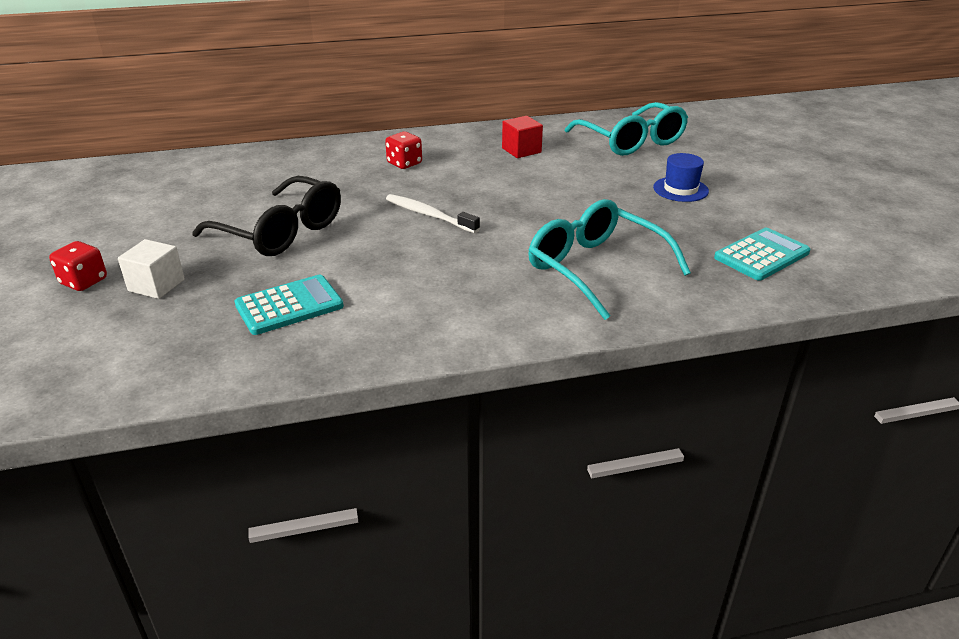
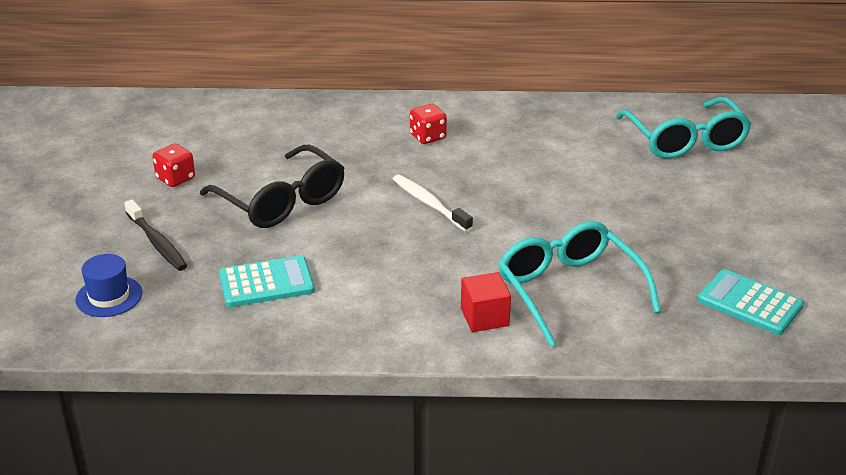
camera: 15 degrees right, 0 degrees up
(84, 281) = (96, 228): red dice -> red dice (175, 179)
(156, 285) = (157, 242): white cube -> black toothbrush
(521, 150) = (557, 136): red cube -> red cube (484, 317)
(680, 189) = (707, 211): blue hat -> blue hat (109, 296)
(761, 255) = (750, 303): turquoise calculator -> turquoise calculator turned 120 degrees counterclockwise

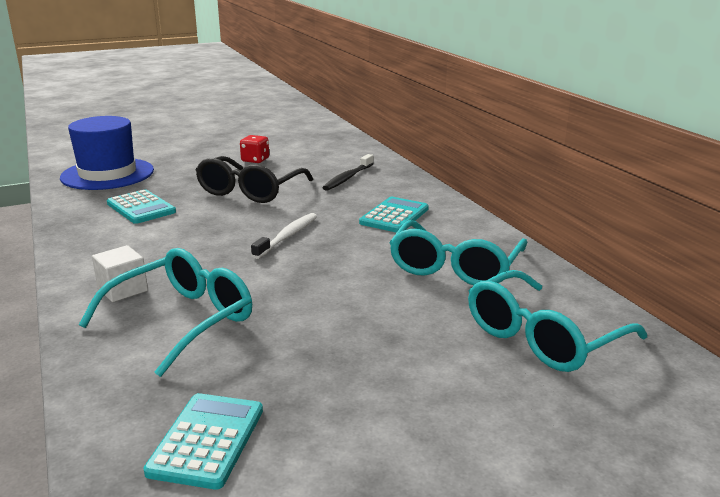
camera: 65 degrees right, 10 degrees down
(109, 296) = (107, 174): blue hat -> blue hat, size x2.02
(157, 242) = (175, 172): black toothbrush -> black toothbrush (348, 178)
(428, 137) = (394, 216): red dice -> turquoise calculator
(484, 317) = (122, 289): red cube -> white cube
(557, 139) = (455, 267): none -> turquoise glasses

